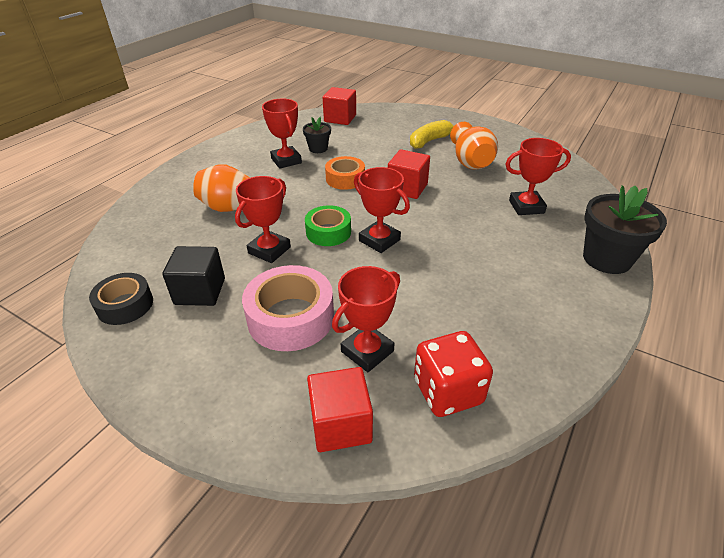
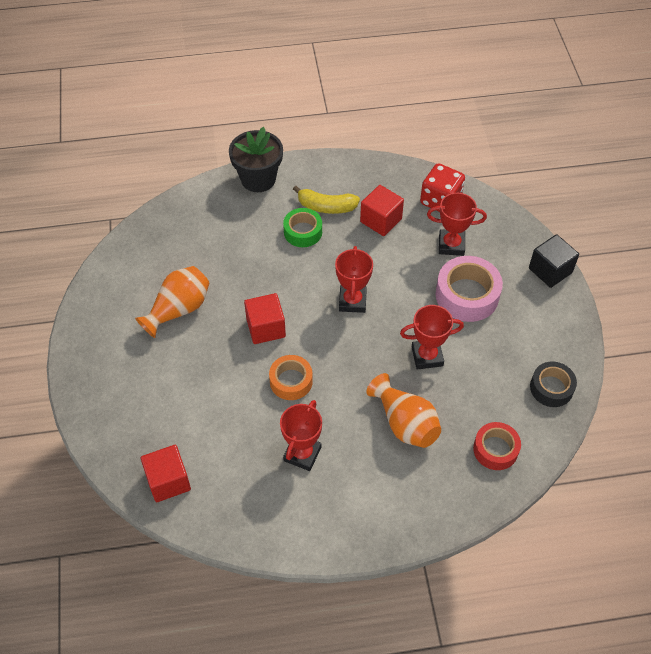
camera: 130 degrees left, 15 degrees up
(147, 237) = (495, 449): none -> red tape
(200, 291) = (499, 359): black cube -> black cube (550, 270)
(318, 149) = (256, 446): black flower pot -> none
(328, 232) = (373, 337): green tape -> green tape (303, 232)
(341, 424) = (501, 227): red cube -> red cube (381, 220)
(429, 141) = (159, 363): yellow banana -> yellow banana (326, 207)
(526, 207) = (226, 241): red trophy -> none

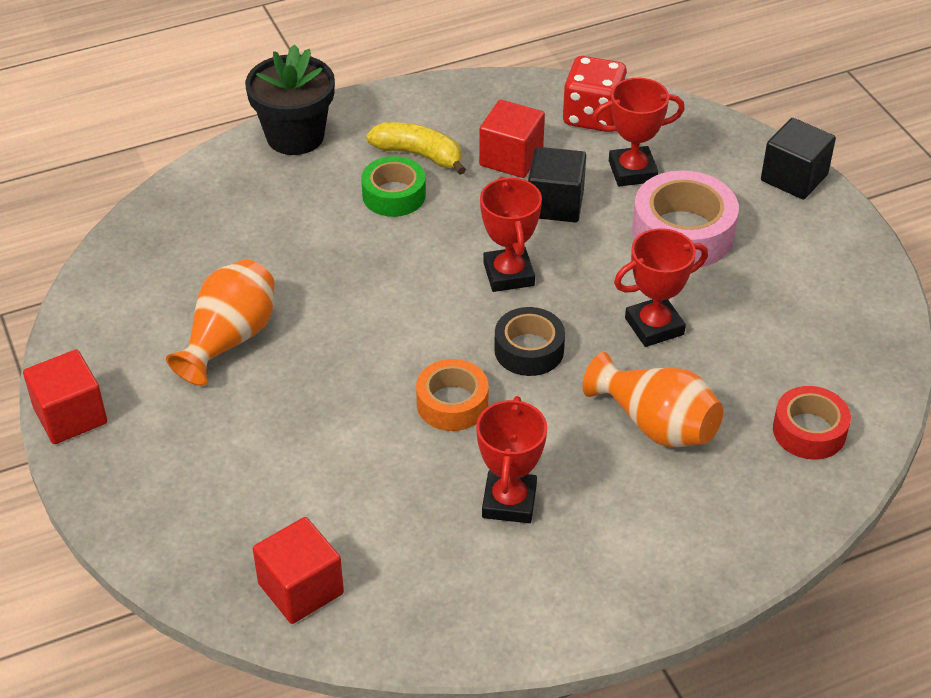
camera: 15 degrees left, 10 degrees down
(266, 328) = (383, 337): red cube -> red cube (70, 416)
(326, 207) = (419, 155): yellow banana -> yellow banana turned 150 degrees counterclockwise
(396, 258) = (555, 204): none -> black cube
(551, 388) = (859, 331): black tape -> black tape (529, 350)

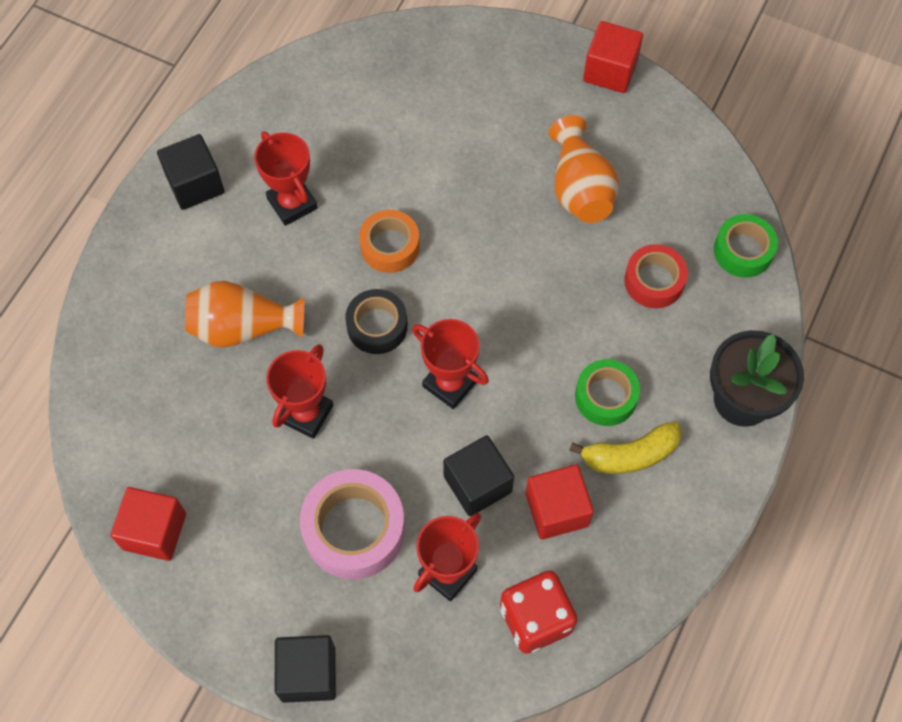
camera: 140 degrees right, 20 degrees up
(163, 215) = (743, 251): none -> green tape
(301, 588) = (363, 69): red cube -> red cube (154, 531)
(594, 588) = (195, 184): none -> black cube
(809, 431) = (133, 398): red tape -> red tape (654, 281)

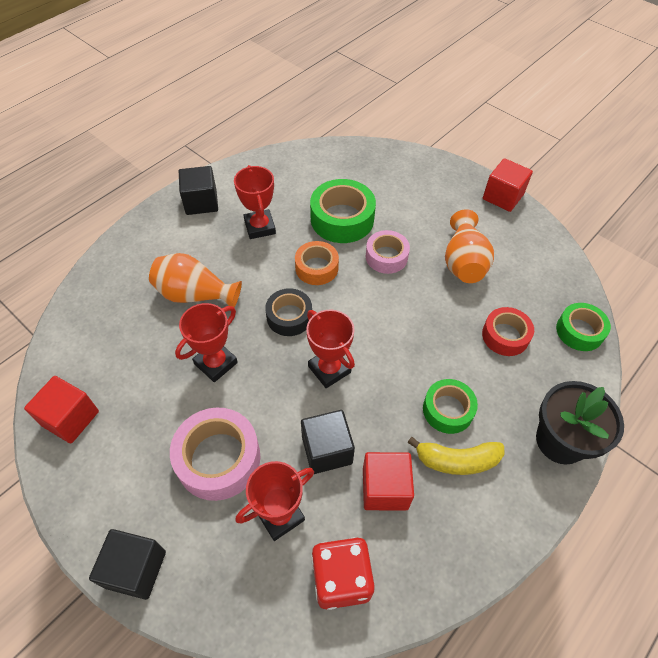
camera: 15 degrees right, 10 degrees down
(401, 162) = (342, 219): none -> green tape
(477, 206) = (386, 257): none -> pink tape

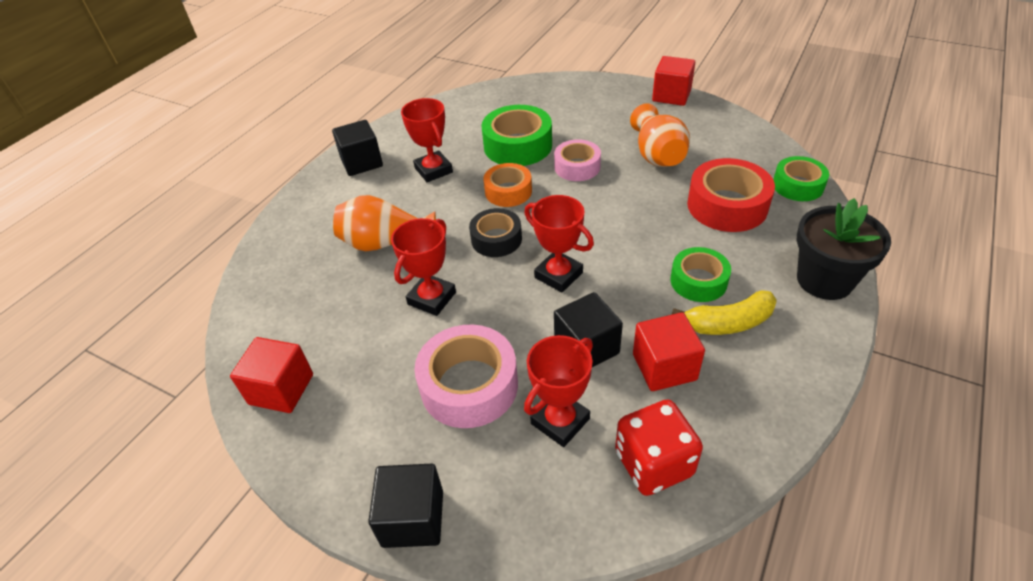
camera: 10 degrees left, 10 degrees down
(505, 336) = (727, 205): red tape -> red tape, size x1.57

